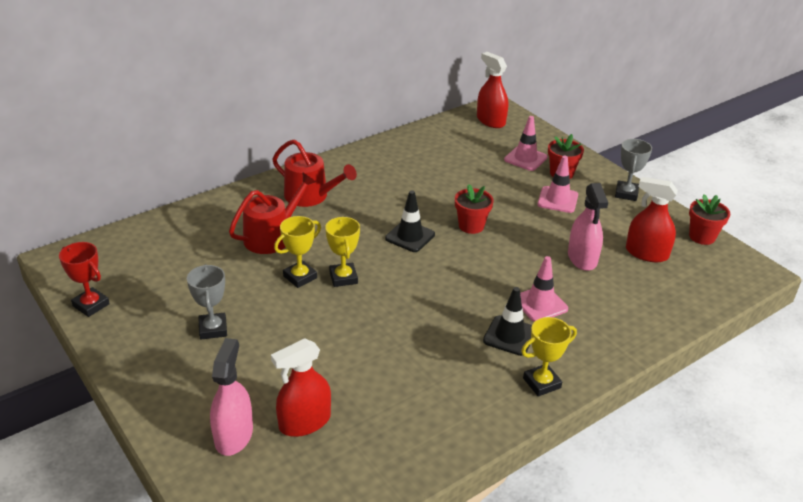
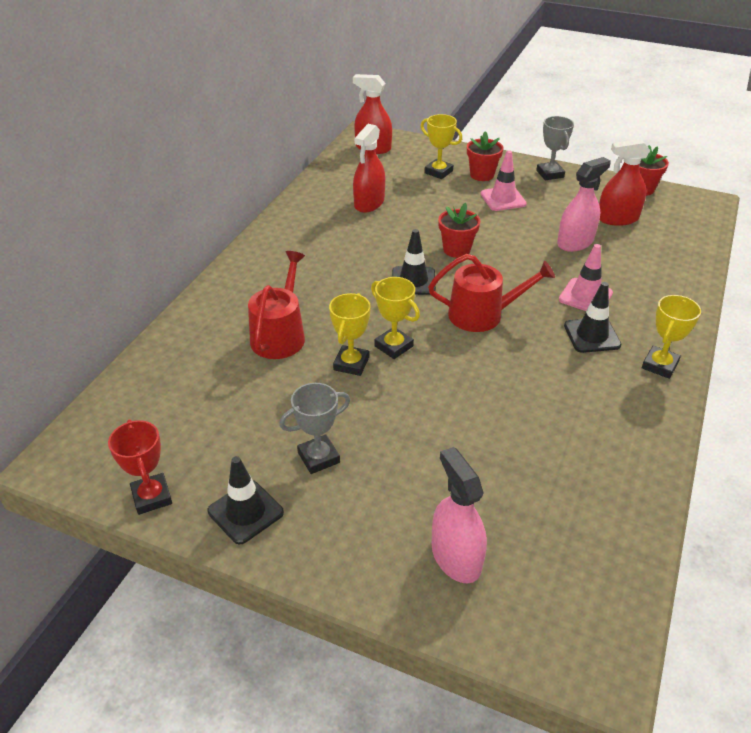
camera: 30 degrees left, 5 degrees up
(91, 305) = (152, 497): red trophy -> red trophy turned 60 degrees clockwise
(134, 341) = (245, 512): none -> black traffic cone
(213, 329) = (318, 457): grey trophy -> grey trophy turned 75 degrees counterclockwise
(305, 422) = (507, 506): red spray bottle -> red spray bottle (369, 203)
(311, 196) = (277, 279): red watering can -> red watering can (482, 315)
(525, 158) = (438, 172): pink traffic cone -> yellow trophy
(582, 258) = (575, 242): pink spray bottle -> pink spray bottle turned 90 degrees counterclockwise

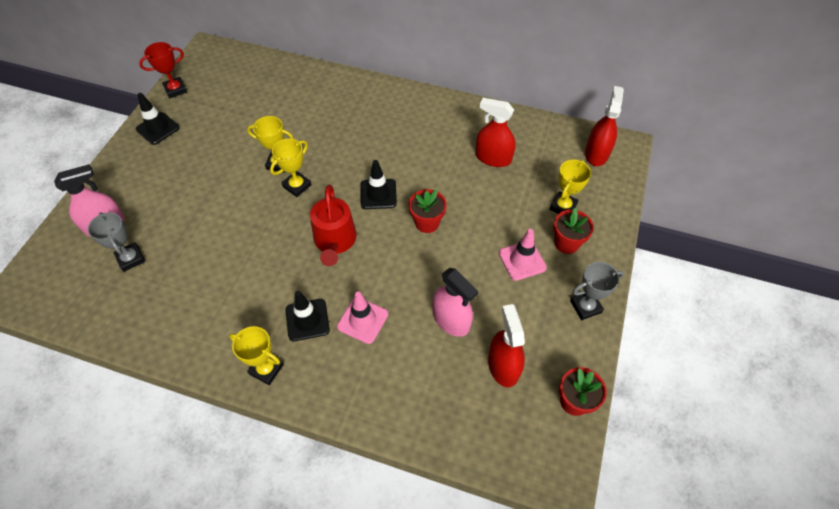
camera: 85 degrees right, 15 degrees up
(280, 335) = (310, 123): red watering can -> none
(318, 457) = (193, 155): grey trophy -> grey trophy (131, 259)

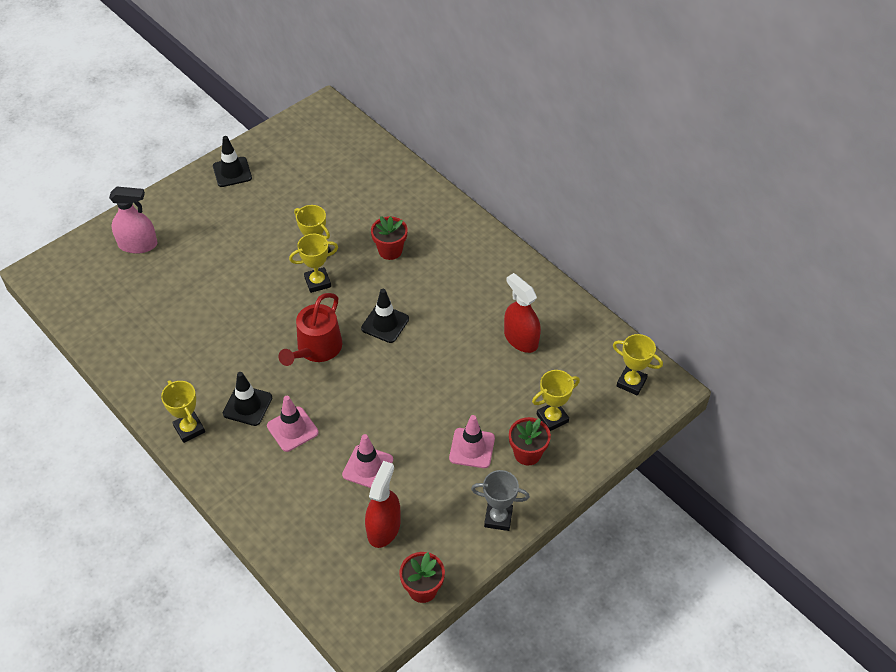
camera: 30 degrees right, 5 degrees down
(131, 259) = (141, 284): grey trophy -> none
(175, 90) = (270, 139): red trophy -> none
(427, 223) = (410, 371): red flower pot -> red flower pot (390, 250)
(451, 320) = (367, 467): pink spray bottle -> pink traffic cone
(596, 153) = (631, 382): red spray bottle -> yellow trophy

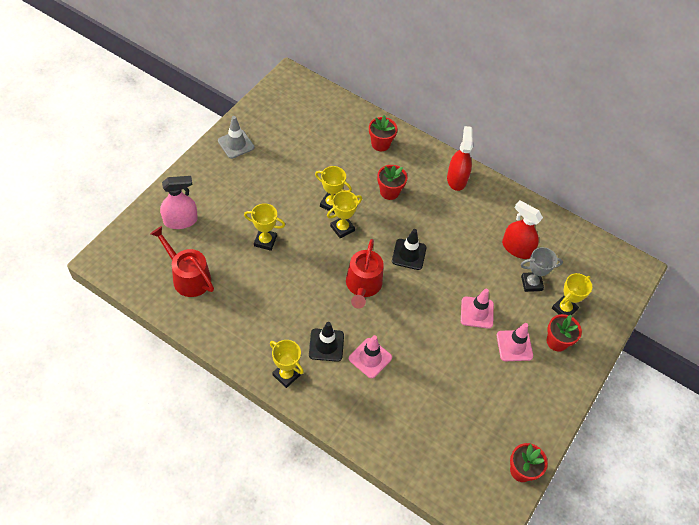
camera: 20 degrees left, 5 degrees up
(122, 305) = (188, 277): none -> red watering can
(232, 172) = (236, 144): black traffic cone -> grey traffic cone
(367, 467) = (441, 378): pink traffic cone -> pink traffic cone (477, 312)
(383, 528) = (473, 426): red spray bottle -> red spray bottle (456, 179)
(401, 196) = (380, 144): none -> red flower pot
(498, 518) = (555, 399): grey trophy -> grey trophy (531, 283)
(631, 382) = (610, 269): yellow trophy -> yellow trophy (265, 241)

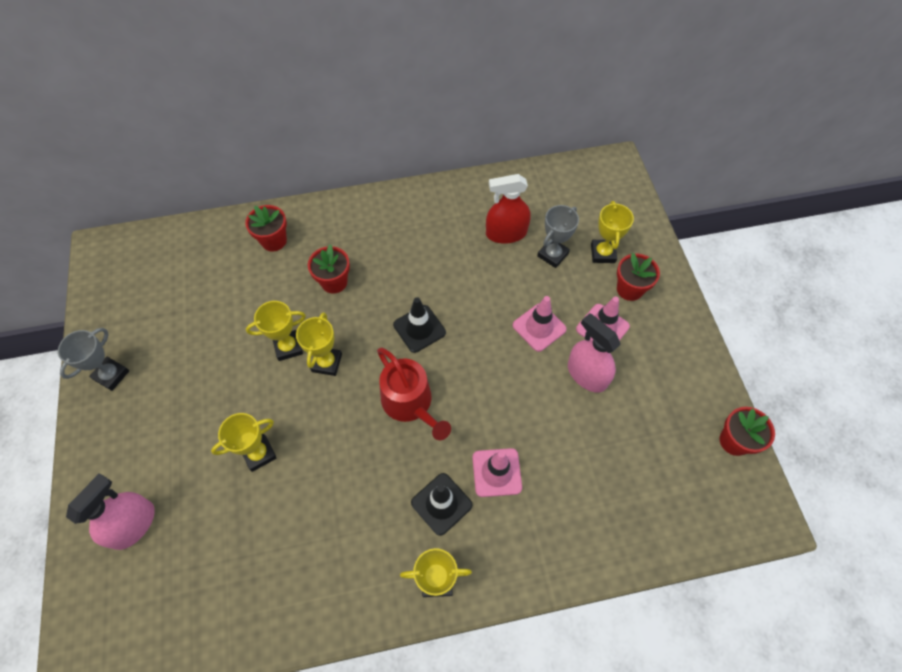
camera: 40 degrees left, 5 degrees up
(188, 277) = (212, 583): red watering can -> none
(236, 144) = (111, 375): grey traffic cone -> grey trophy
(456, 179) = (384, 213): red spray bottle -> none
(475, 359) = (587, 374): none -> pink spray bottle

